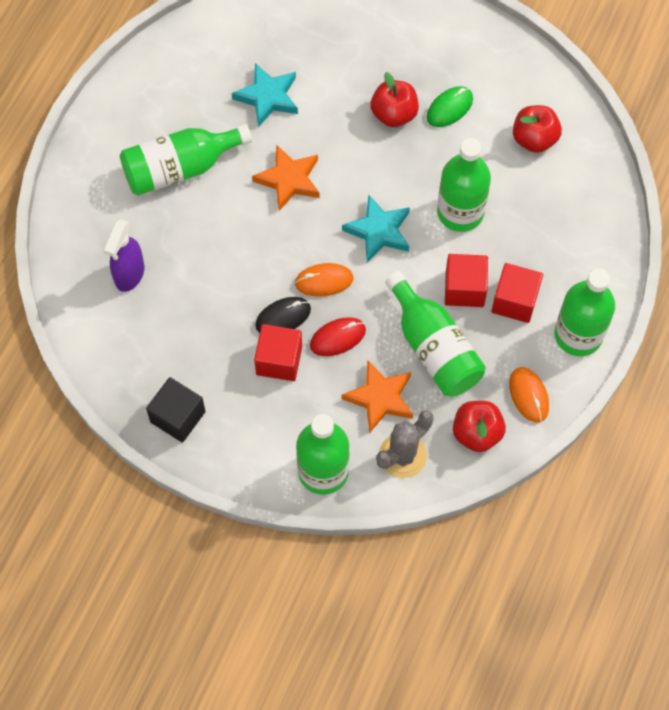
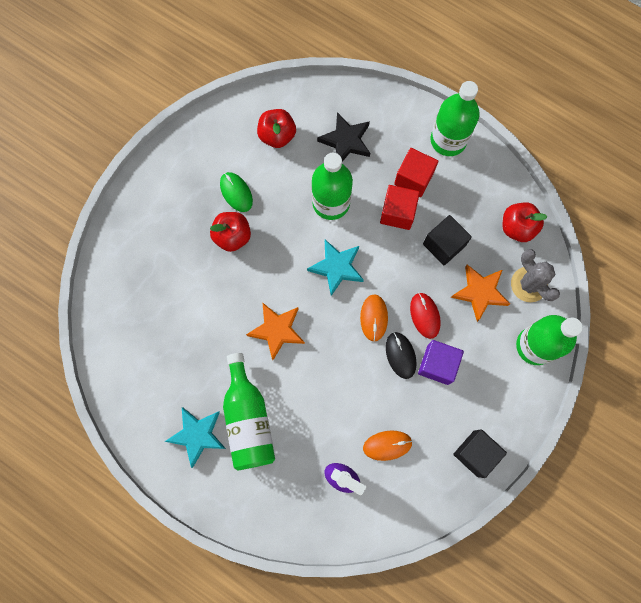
camera: 80 degrees left, 10 degrees up
(267, 97) = (194, 335): turquoise star -> turquoise star (197, 435)
(279, 360) = (437, 364): red cube -> purple cube
(433, 348) = (444, 245): green bottle -> black cube
(528, 395) = (492, 185): orange mouse -> orange mouse (387, 445)
(546, 216) = (346, 141): none -> black star

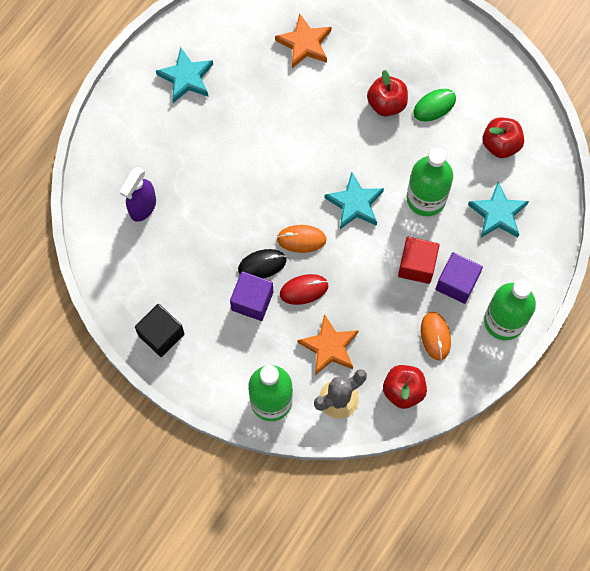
camera: 90 degrees right, 5 degrees down
(248, 419) = (200, 122): green bottle -> none
(277, 330) = (288, 147): orange star -> orange star (304, 44)
(346, 141) = (498, 214): black star -> turquoise star
(387, 445) = (172, 250): orange mouse -> orange mouse (435, 336)
(413, 178) = (457, 283): red cube -> purple cube
(444, 245) = (381, 312): black cube -> none

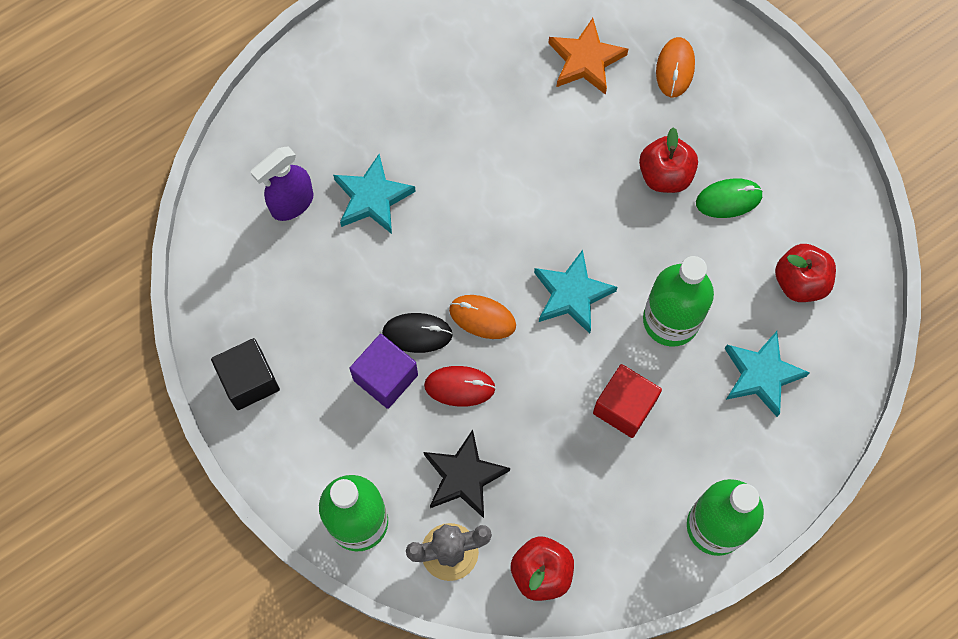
camera: 20 degrees right, 0 degrees up
(186, 78) = (414, 54): turquoise star -> turquoise star (372, 198)
(329, 347) = (464, 476): orange star -> black star
(435, 336) = (613, 513): orange mouse -> orange mouse (675, 68)
(457, 283) = (670, 450): purple cube -> none

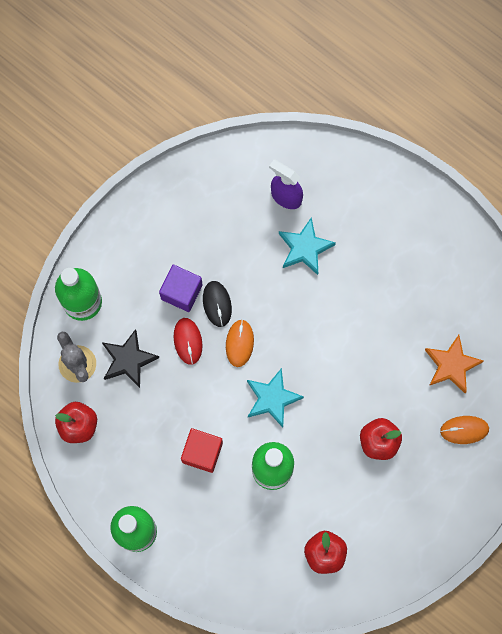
camera: 75 degrees right, 5 degrees up
(249, 380) = (157, 207): black cube -> none
(728, 199) = (373, 490): green mouse -> none
(761, 375) = (249, 540): turquoise star -> none

